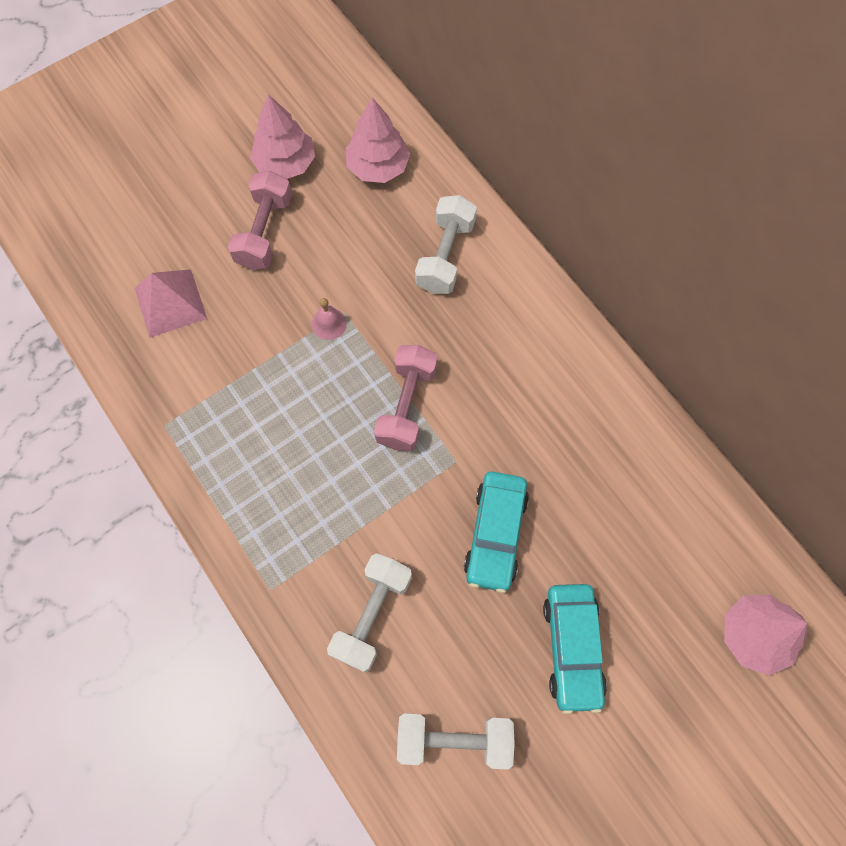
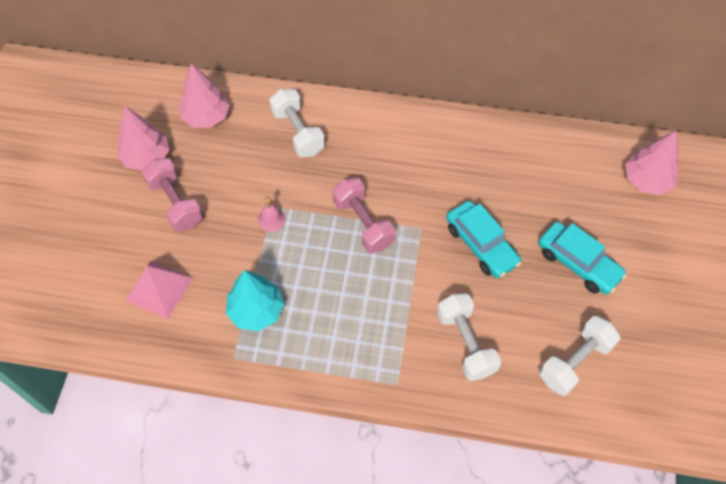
camera: 45 degrees left, 10 degrees down
(226, 400) = (256, 310): none -> turquoise tree

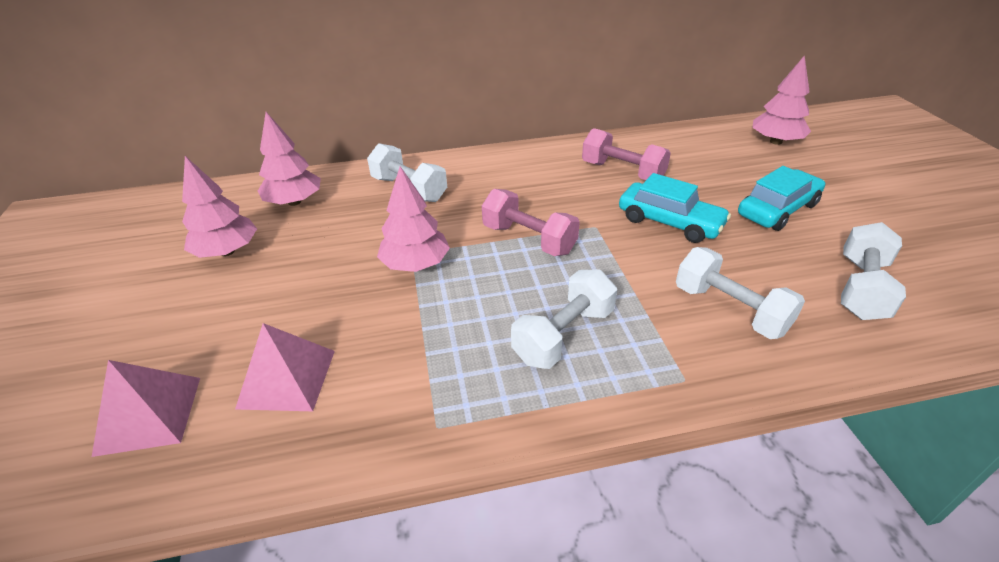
camera: 20 degrees left, 20 degrees down
(77, 286) = (149, 415): none -> pink pyramid
(175, 203) = (281, 282): pink dumbbell -> pink dumbbell (622, 172)
(256, 310) = (443, 359): turquoise tree -> none
(271, 219) = (416, 264): pink bell -> pink tree
(341, 321) = (563, 335): none -> white dumbbell
(578, 263) = (777, 210): turquoise car -> turquoise car turned 60 degrees counterclockwise

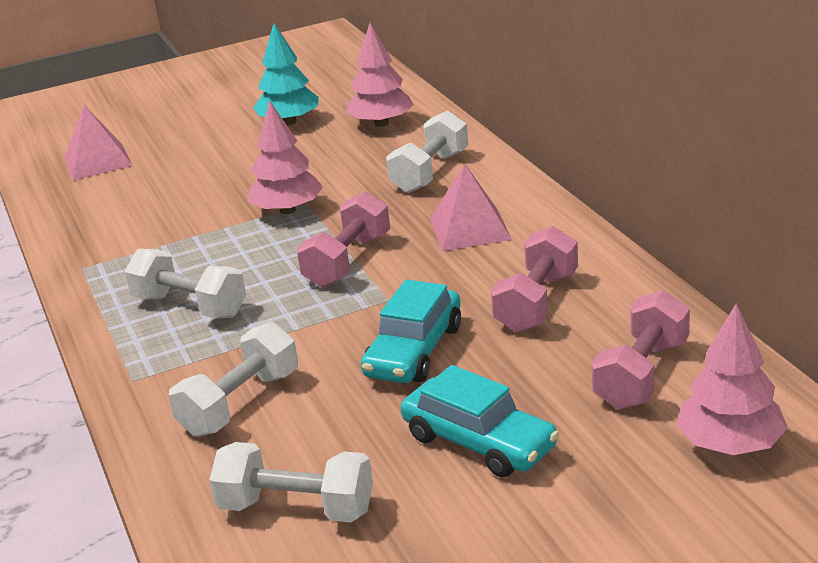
camera: 80 degrees right, 10 degrees down
(227, 251) = (289, 122): pink tree -> turquoise tree
(287, 378) = (132, 196): pink pyramid -> pink pyramid (470, 229)
(710, 153) = (641, 374): none -> pink dumbbell

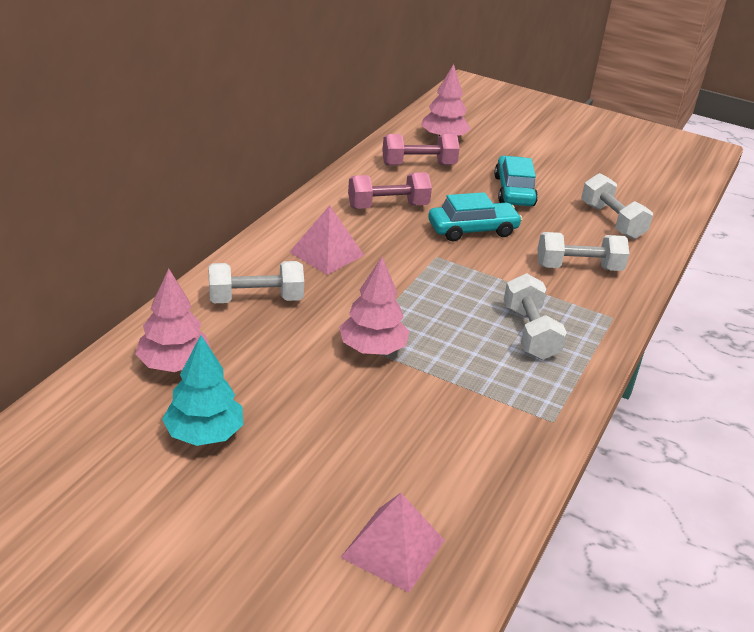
camera: 135 degrees left, 5 degrees up
(348, 261) = (413, 288): pink dumbbell -> none

